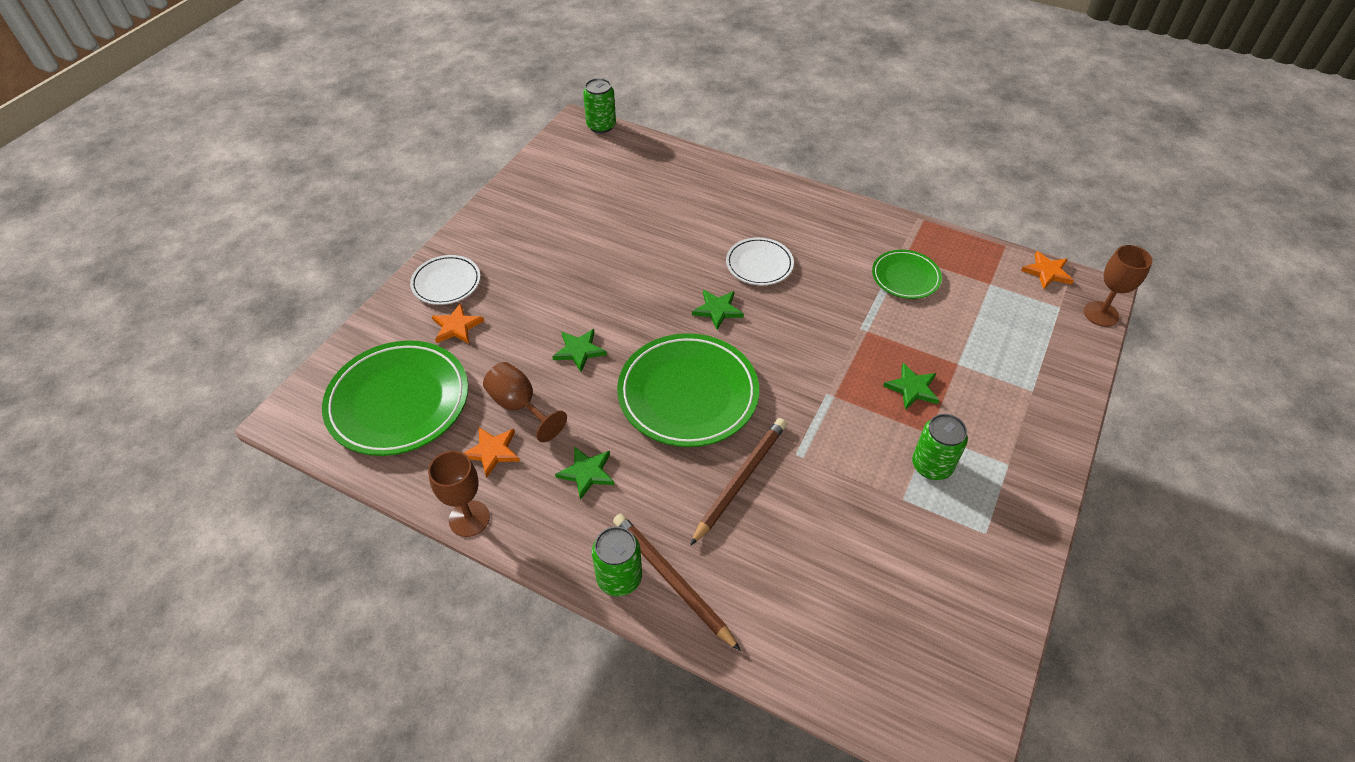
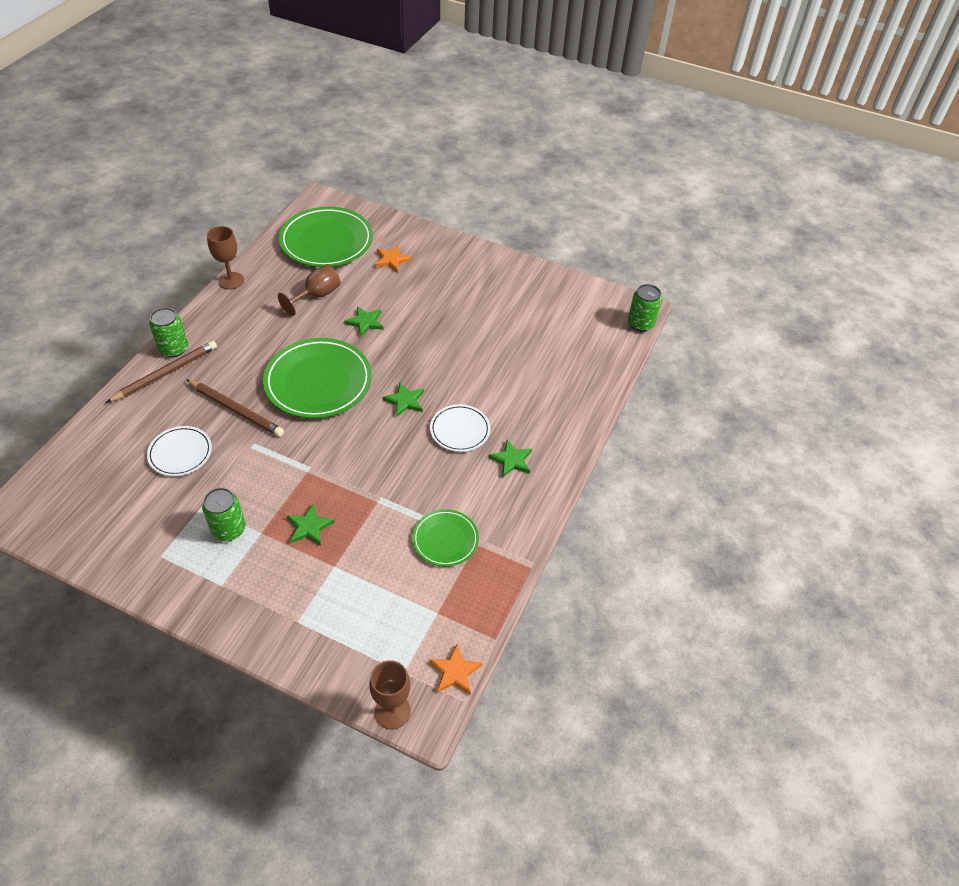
camera: 85 degrees right, 0 degrees up
(446, 283) = (435, 251): white plate -> white plate (180, 453)
(492, 451) = (280, 286): orange star -> none
(587, 473) = (256, 331): green star -> green star (511, 460)

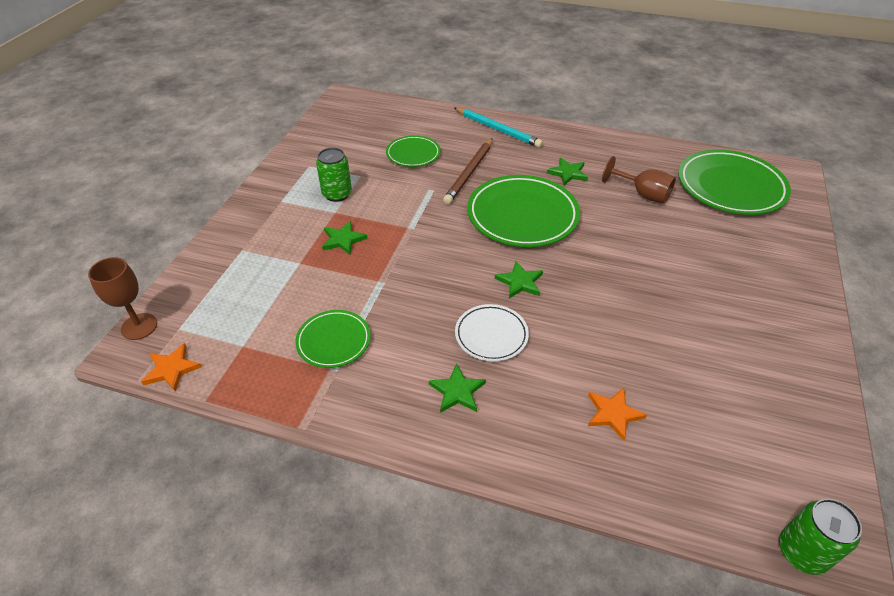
camera: 85 degrees right, 5 degrees down
(165, 374) = (497, 129): brown pencil -> turquoise pencil
(174, 349) = (527, 127): green can -> none
(180, 453) = (413, 154): white plate -> green plate
(231, 281) = (629, 139): brown goblet -> none
(365, 322) = (624, 234): green star -> green star (568, 173)
(392, 260) = (738, 239): orange star -> orange star (613, 414)

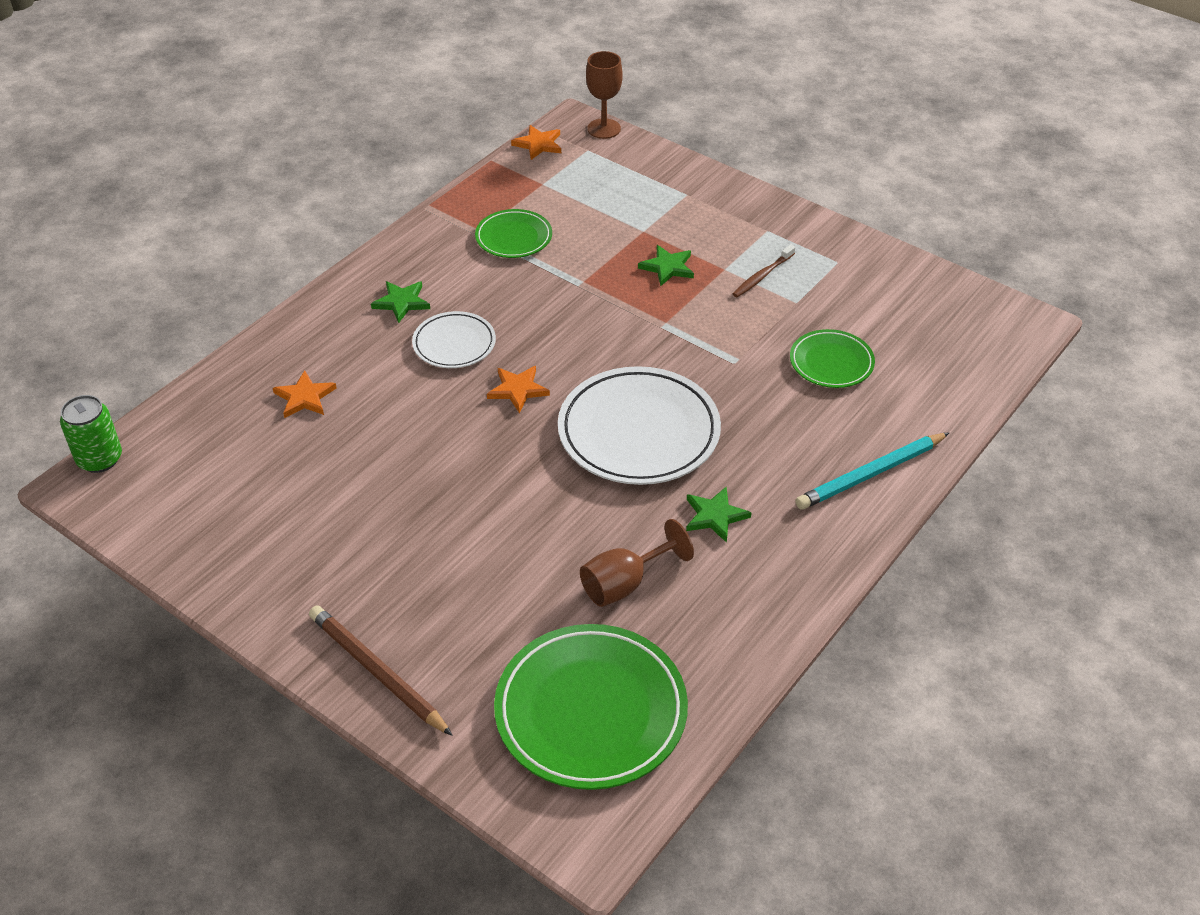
camera: 110 degrees right, 0 degrees up
(337, 194) = (762, 276): green can -> brown toothbrush
(469, 173) = (760, 408): brown pencil -> brown pencil (377, 672)
(520, 282) = (518, 390): green star -> orange star
(522, 215) = (638, 432): green plate -> white plate

